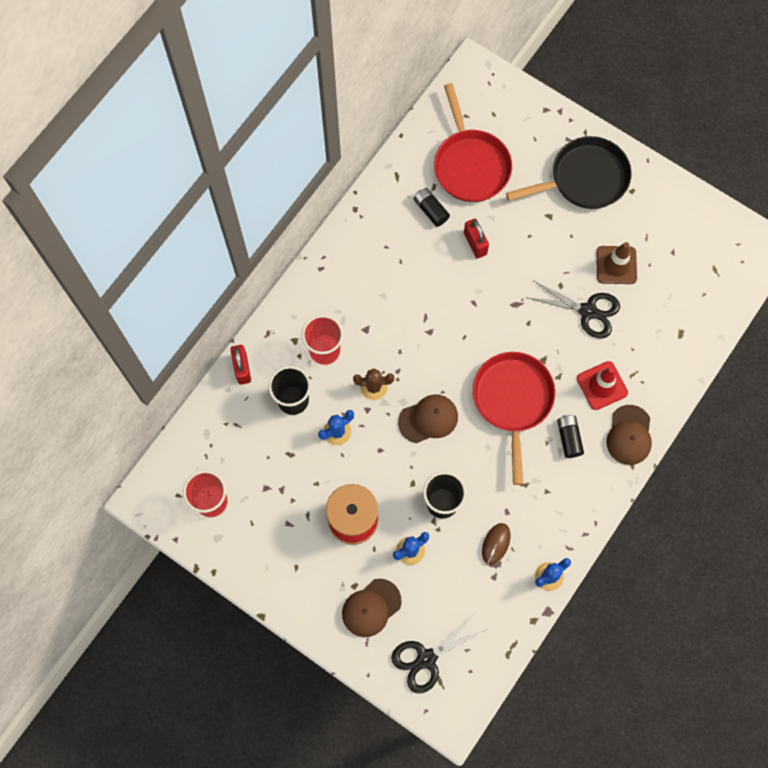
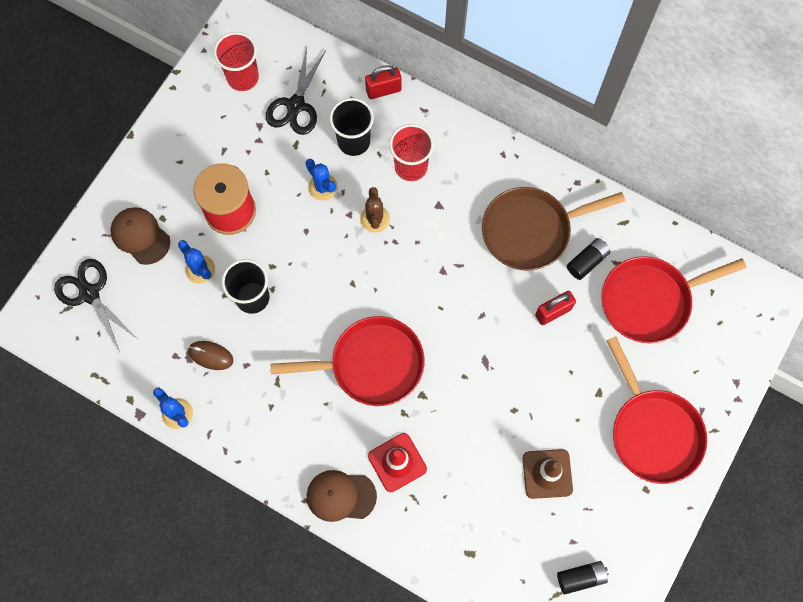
camera: 85 degrees right, 0 degrees up
(397, 253) = (531, 230): none -> brown pan
(428, 419) = (343, 277): brown cap -> none
(569, 438) = (332, 428): black battery -> black battery (581, 577)
(584, 179) = (653, 432): black pan -> red pan
(588, 311) = (485, 443): black scissors -> black scissors (296, 105)

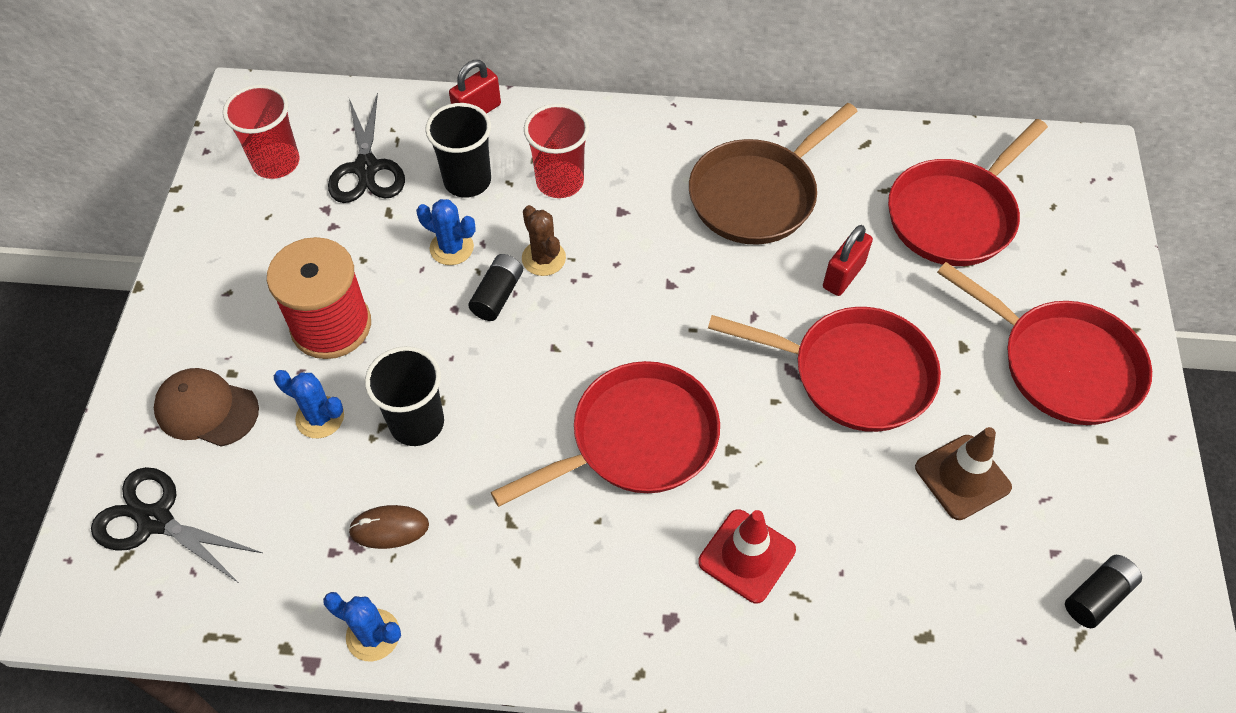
camera: 25 degrees left, 15 degrees down
(341, 496) = (689, 642): brown cap -> none
(521, 380) = (853, 374): none -> red pan
(587, 261) = (849, 202): black battery -> black battery (498, 295)

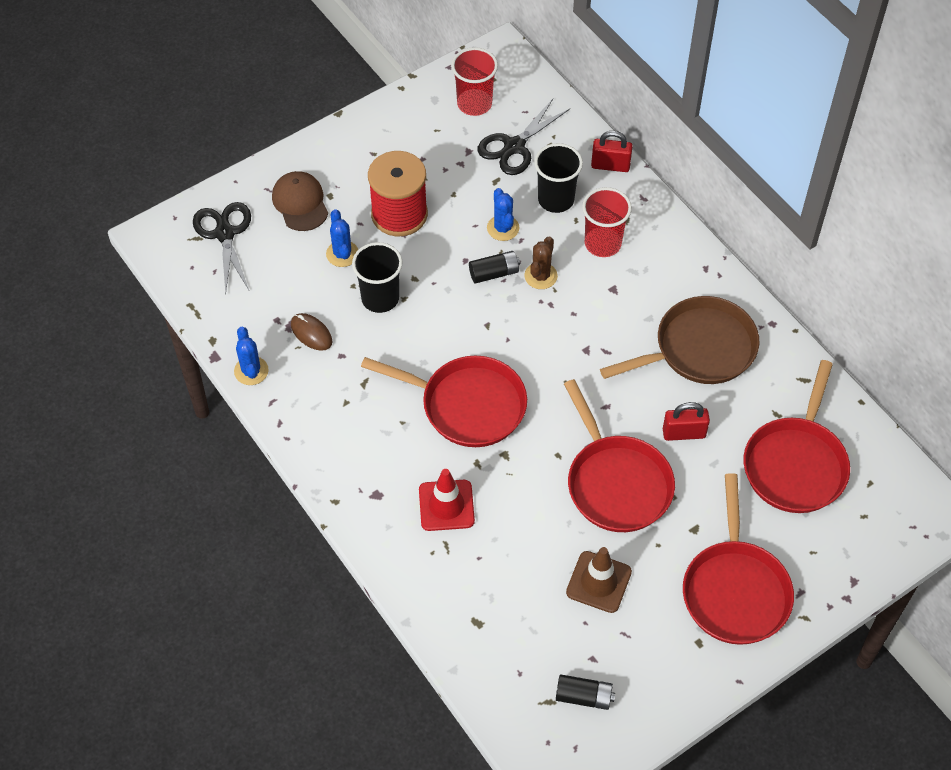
camera: 50 degrees right, 0 degrees up
(757, 195) = (699, 349): brown pan -> brown pan turned 150 degrees clockwise
(954, 215) = (796, 464): red pan -> red pan turned 75 degrees counterclockwise

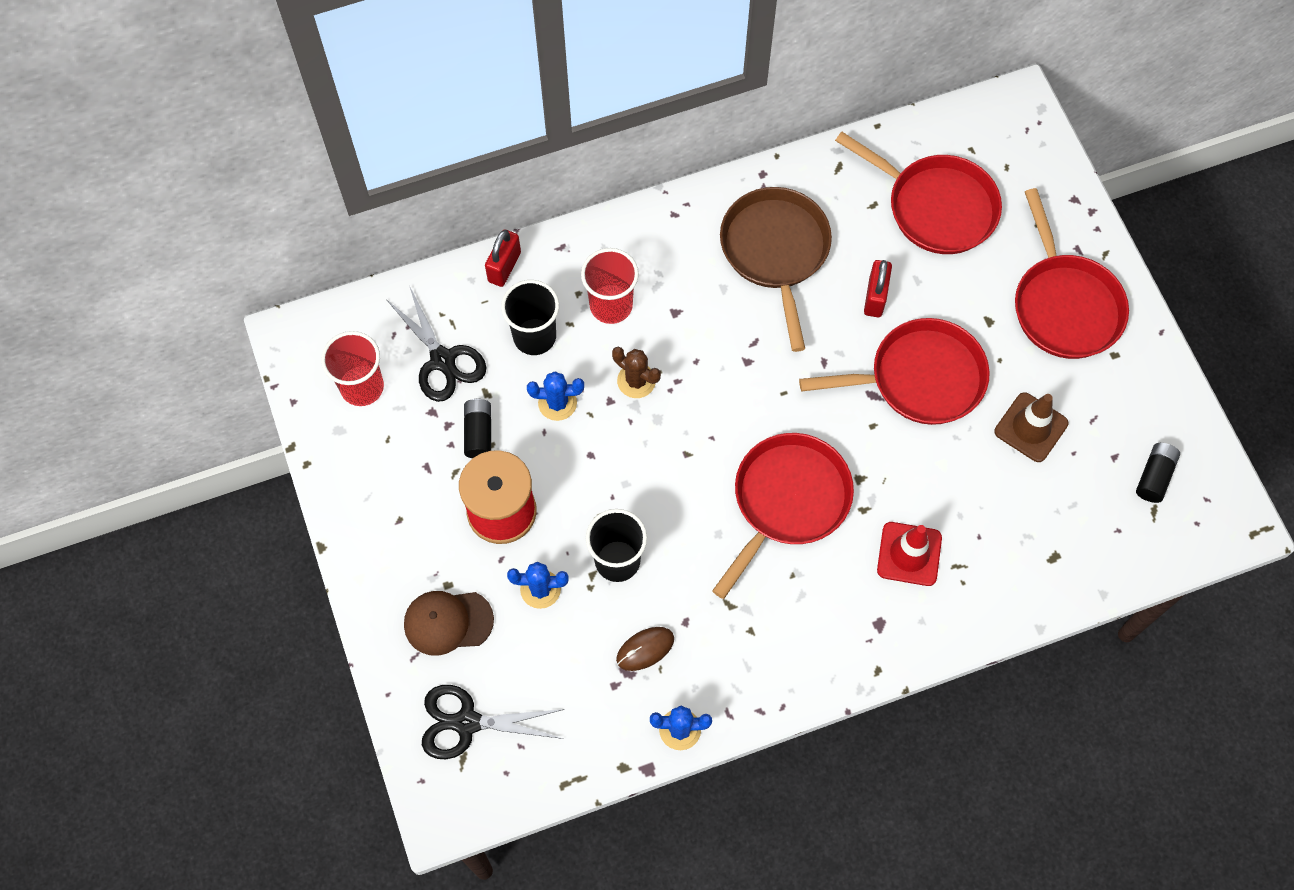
camera: 75 degrees left, 10 degrees up
(494, 273) = (618, 428): black battery -> black battery (478, 433)
(735, 590) = (1064, 305): red pan -> red pan turned 60 degrees clockwise

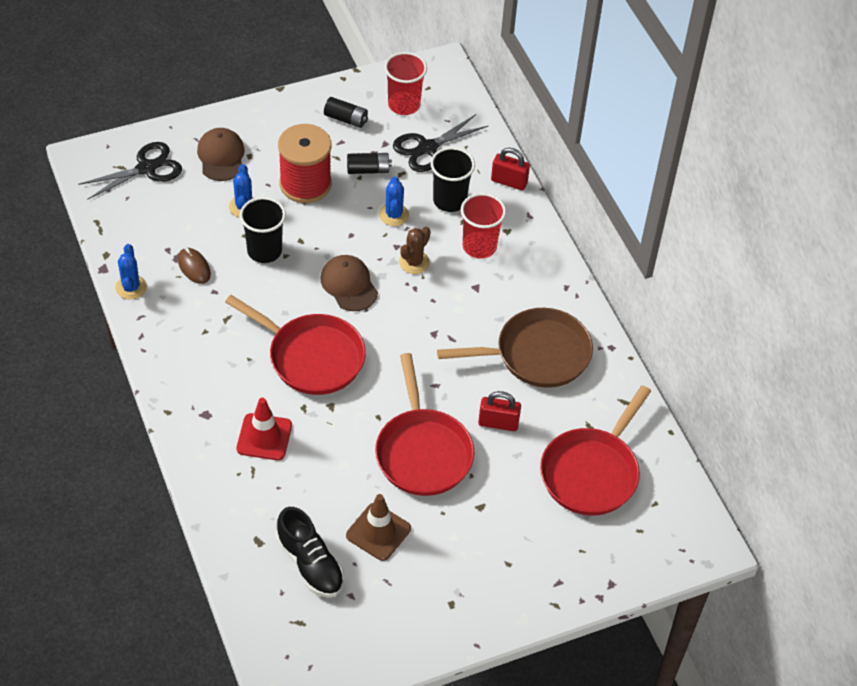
camera: 85 degrees right, 15 degrees down
(467, 722) = (146, 168): black scissors -> black scissors turned 60 degrees clockwise
(673, 457) = (349, 285): none -> brown cap
(1064, 305) = (499, 567): red pan -> none
(1078, 500) = (310, 564): none -> black shoe
(1154, 476) = (332, 625): black battery -> black battery (346, 119)

